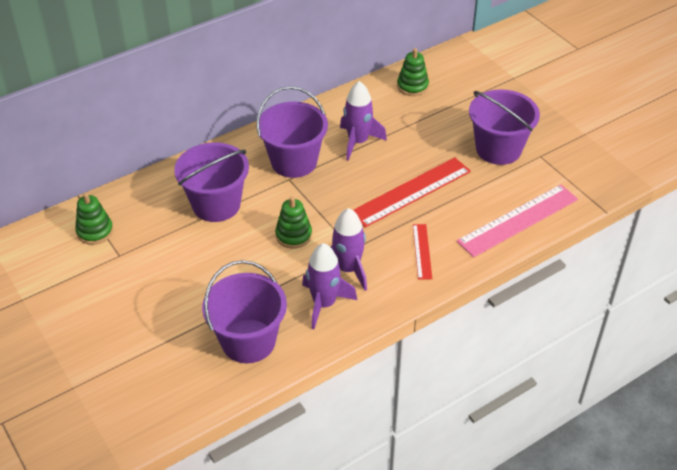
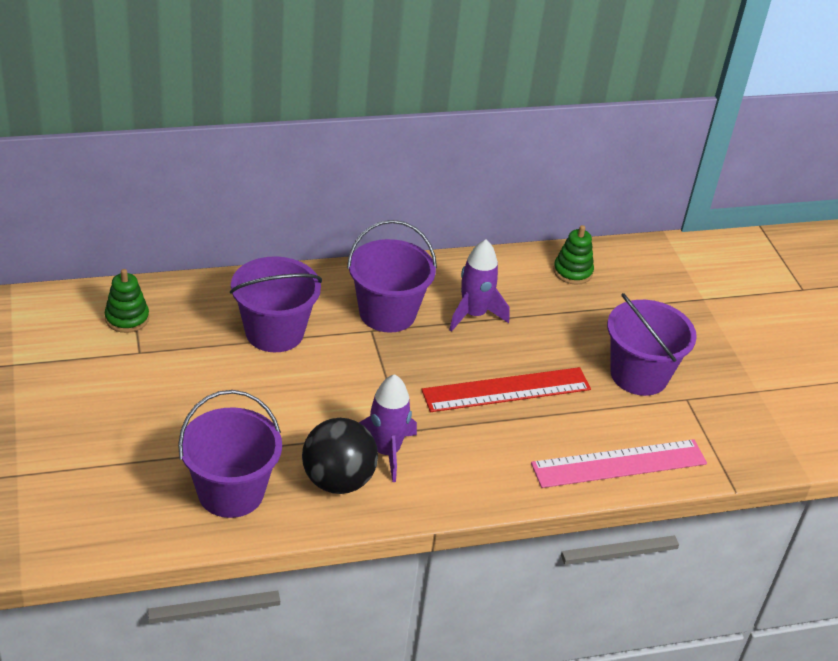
camera: 15 degrees right, 5 degrees down
(293, 235) = (343, 394): green stacking toy -> none
(324, 304) = (338, 480): purple rocket -> black ball
(422, 251) = (483, 461): red ruler -> none

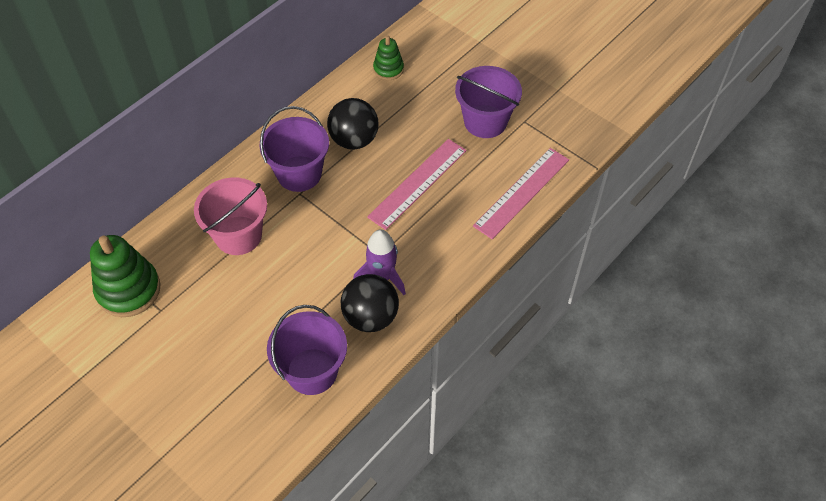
camera: 30 degrees left, 15 degrees up
(127, 318) = (128, 290): green stacking toy -> green stacking toy, size x1.78
(274, 332) = (238, 235): purple bucket -> pink bucket
(474, 314) = (354, 140): purple rocket -> black ball
(506, 390) = (418, 183): red ruler -> pink ruler

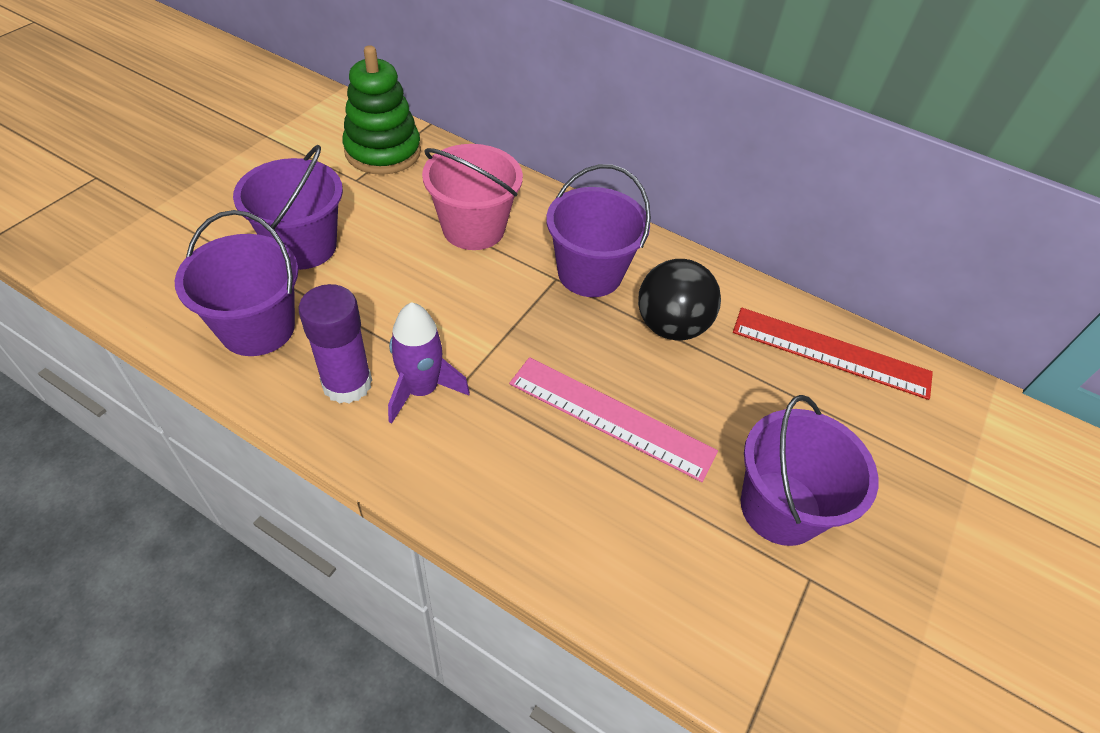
camera: 75 degrees right, 5 degrees down
(233, 345) = (303, 246): none -> purple bucket
(370, 317) = (347, 384): black ball -> purple glue stick
(388, 69) = (831, 352): green stacking toy -> red ruler
(522, 192) = (634, 587): pink ruler -> none

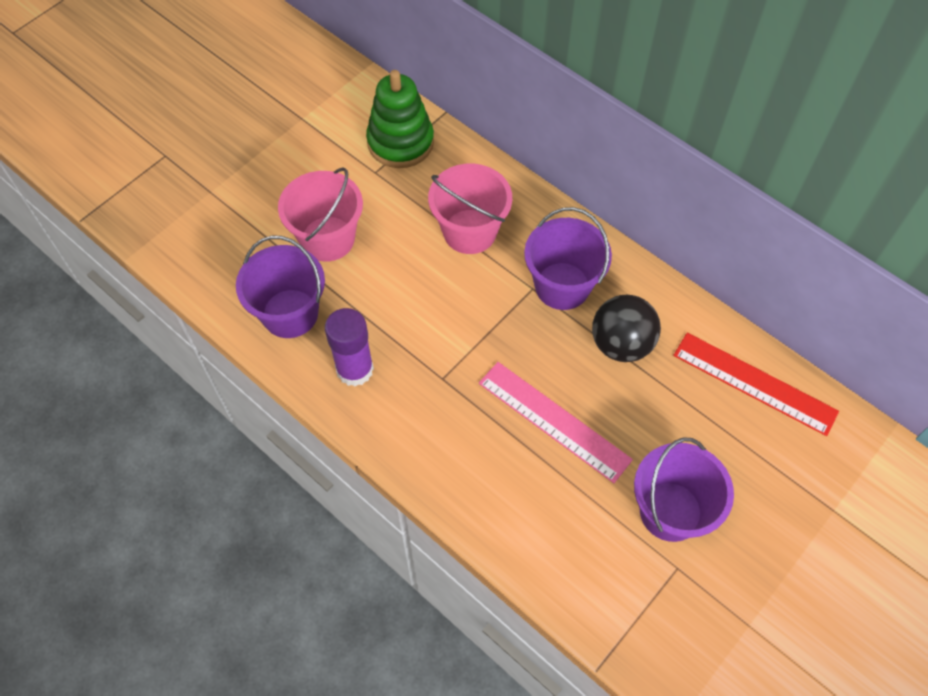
camera: 15 degrees right, 10 degrees up
(303, 246) = (327, 239): purple bucket -> pink bucket
(421, 390) = (410, 381): purple rocket -> none

